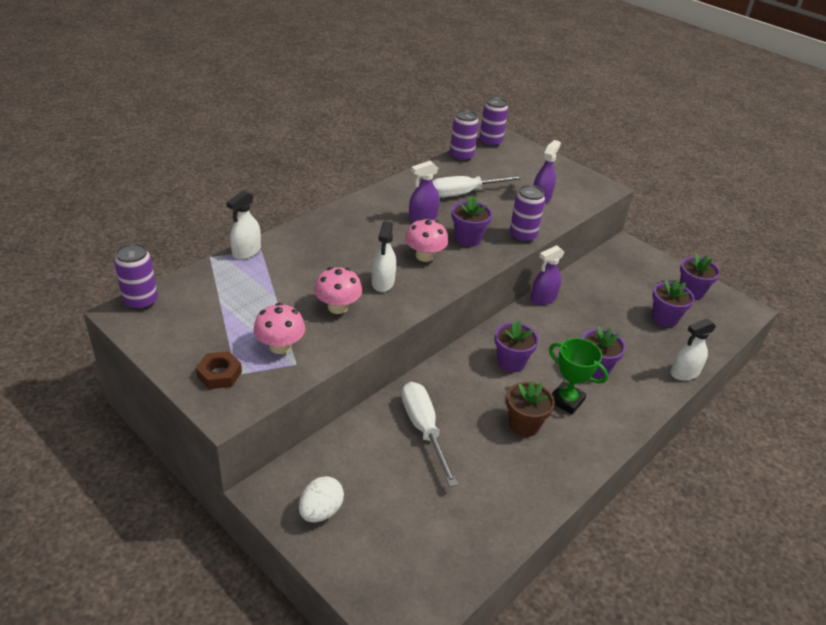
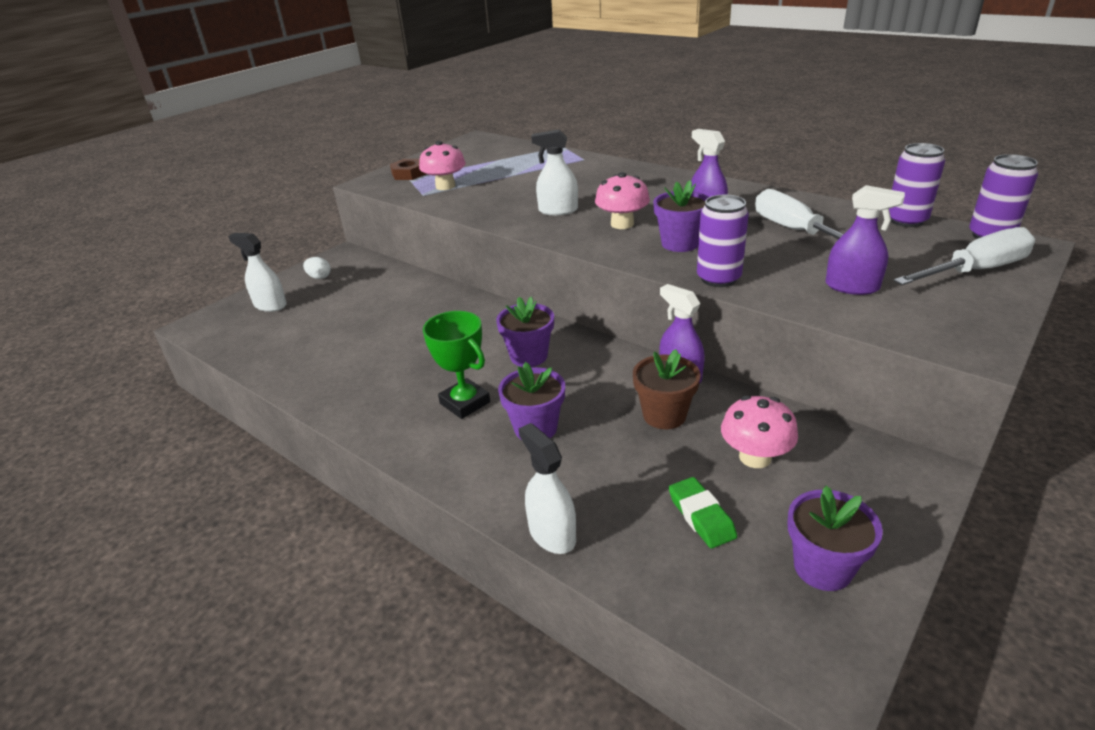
camera: 90 degrees right, 5 degrees down
(141, 301) = (491, 139): purple can -> none
(246, 252) = (577, 155): white spray bottle -> white spray bottle (270, 305)
(321, 511) = (319, 277): white egg -> white egg, size x0.65
(338, 307) = (508, 198): pink mushroom -> pink mushroom (755, 457)
(423, 429) = (411, 311): white screwdriver -> white screwdriver (974, 271)
(524, 425) = (420, 371): brown flower pot -> brown flower pot (664, 415)
(566, 400) = (465, 403): green trophy -> green trophy turned 75 degrees counterclockwise
(664, 318) = (701, 516): purple flower pot -> green eraser

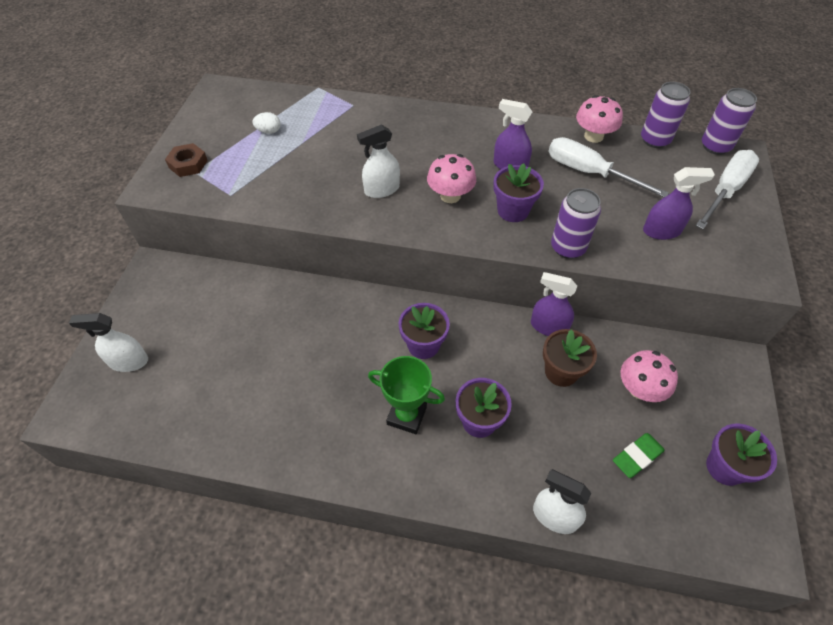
camera: 30 degrees left, 20 degrees up
(319, 277) = (152, 307): white egg -> white egg (269, 131)
(445, 186) = (244, 176): pink mushroom -> pink mushroom (593, 136)
(701, 516) = (637, 457): green eraser -> green eraser turned 75 degrees counterclockwise

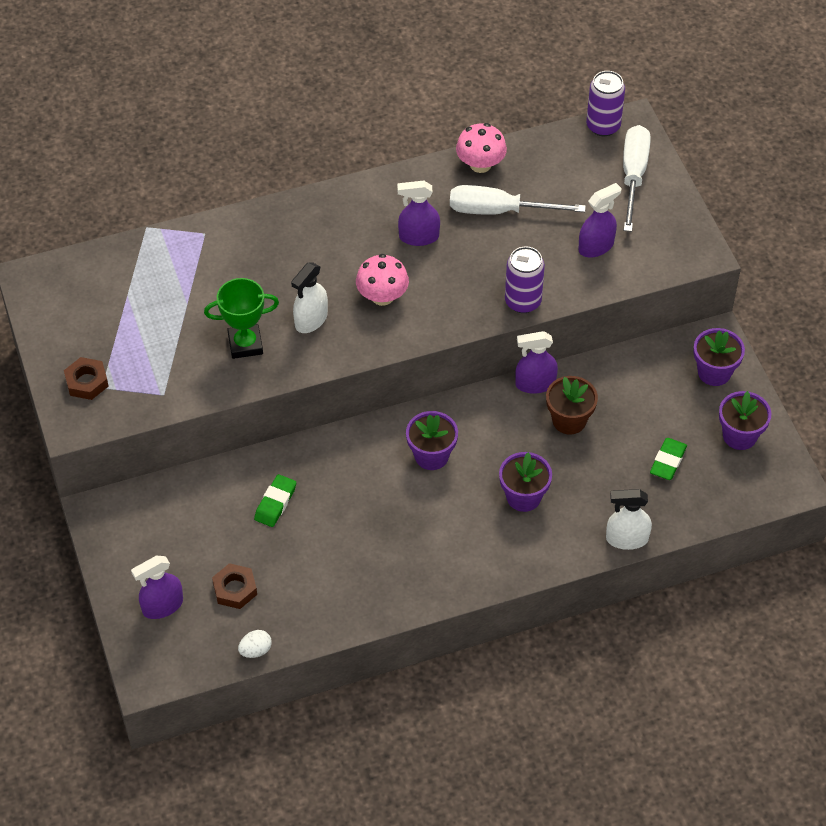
camera: 30 degrees left, 0 degrees up
(128, 361) = (162, 606): white spray bottle -> purple spray bottle
(190, 377) = (235, 589): none -> brown nut
(269, 131) = (139, 306): white egg -> white egg (255, 650)
(276, 323) = (275, 503): none -> green eraser
(406, 415) = (458, 523): green trophy -> green trophy (245, 344)
(513, 210) = (451, 286): purple flower pot -> purple flower pot (714, 372)
(640, 389) = (643, 403): pink mushroom -> none
(655, 140) = (542, 143): purple can -> none

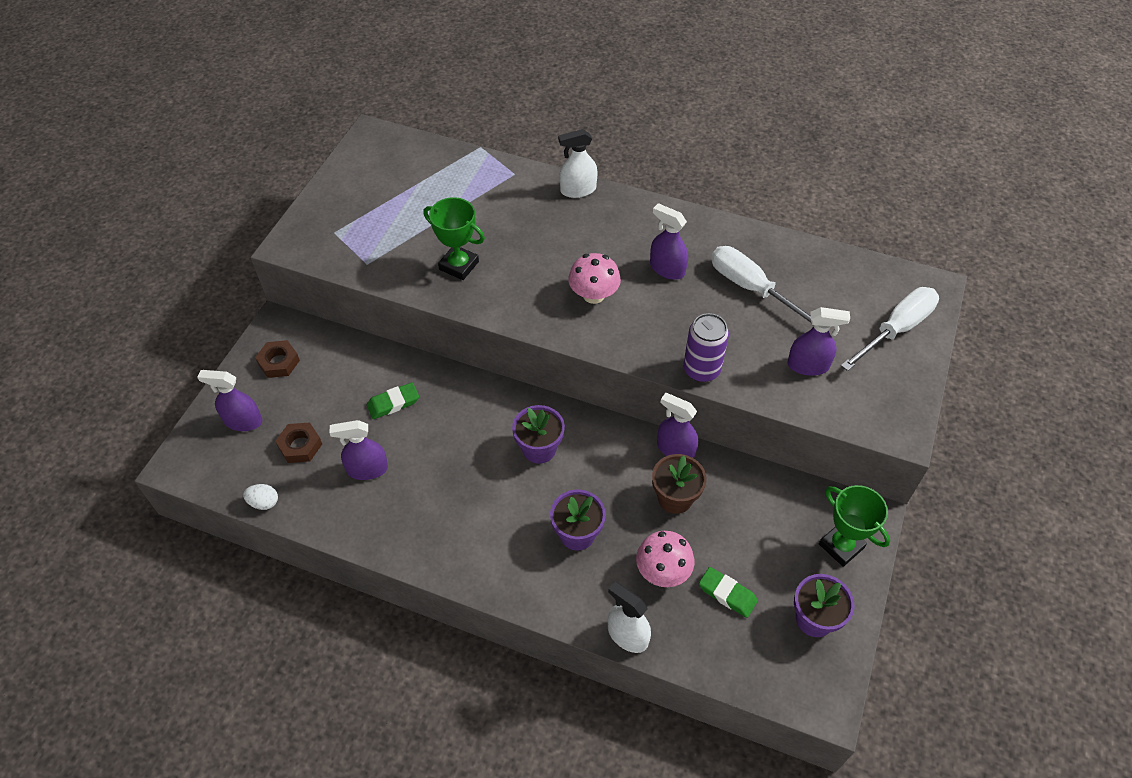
camera: 40 degrees right, 0 degrees up
(87, 382) = (329, 222): brown nut -> brown nut (279, 362)
(311, 320) = (523, 278): white spray bottle -> white spray bottle (578, 190)
(311, 567) = (367, 469): none -> purple spray bottle
(480, 164) = (770, 245): pink mushroom -> pink mushroom (663, 571)
(603, 126) = (905, 275): purple can -> none
(668, 461) = (727, 594): green eraser -> green eraser turned 60 degrees clockwise
(714, 372) = (841, 546): purple flower pot -> green trophy

